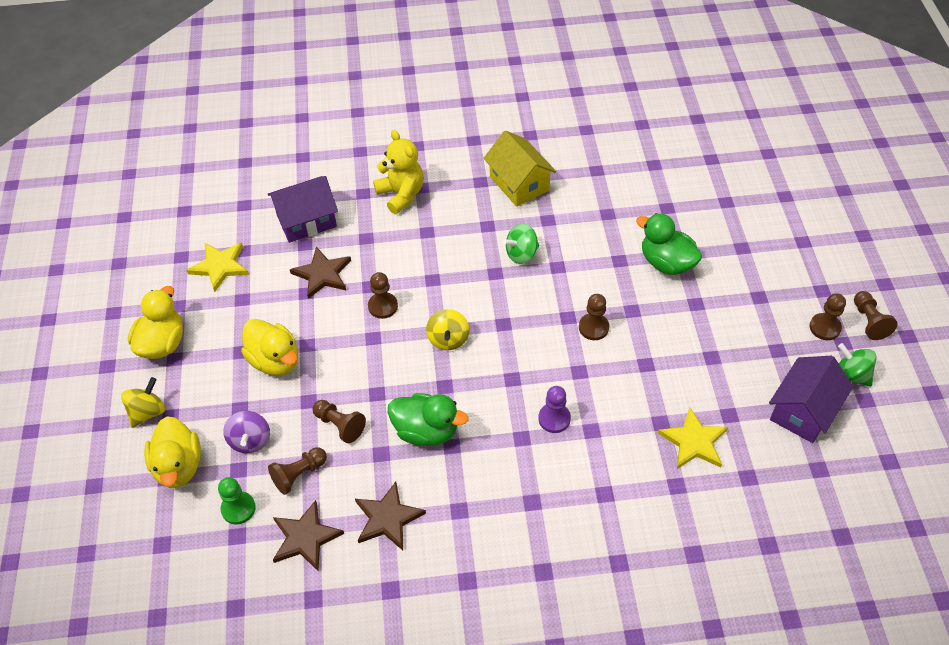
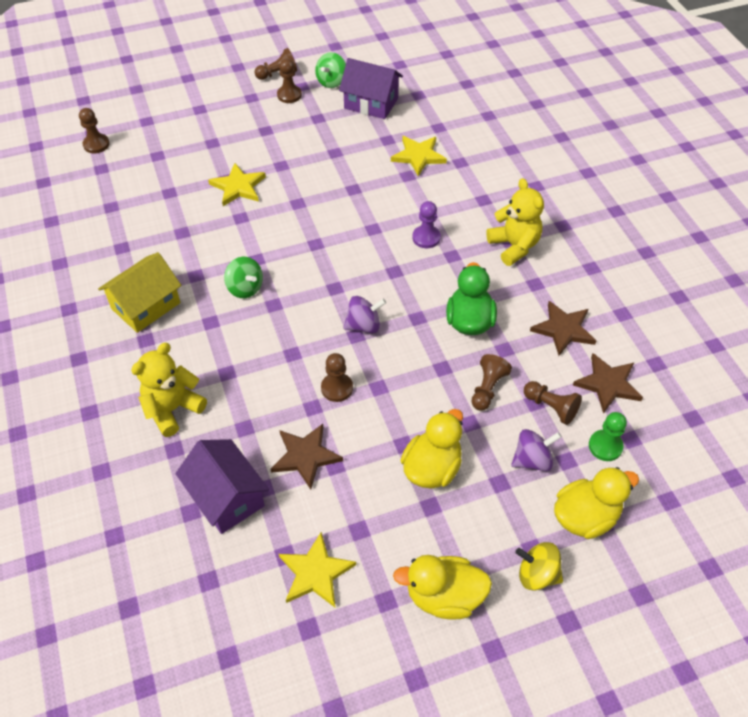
camera: 105 degrees left, 0 degrees up
(448, 339) = (364, 325): yellow spinning top -> purple spinning top
(521, 505) = (514, 246): none -> yellow teddy bear
(593, 327) = (323, 225): brown pawn -> brown pawn (96, 144)
(666, 263) = (238, 187): green duck -> yellow star

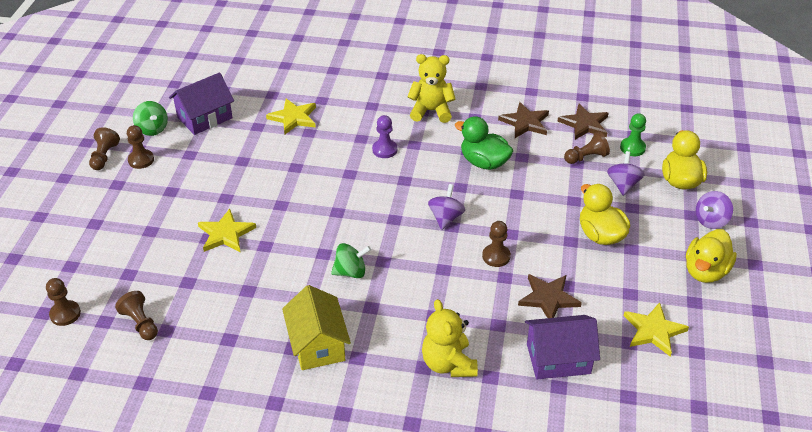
camera: 60 degrees left, 10 degrees down
(487, 388) = (550, 179): brown pawn -> brown pawn (140, 323)
(537, 574) = (711, 221): yellow spinning top -> purple spinning top

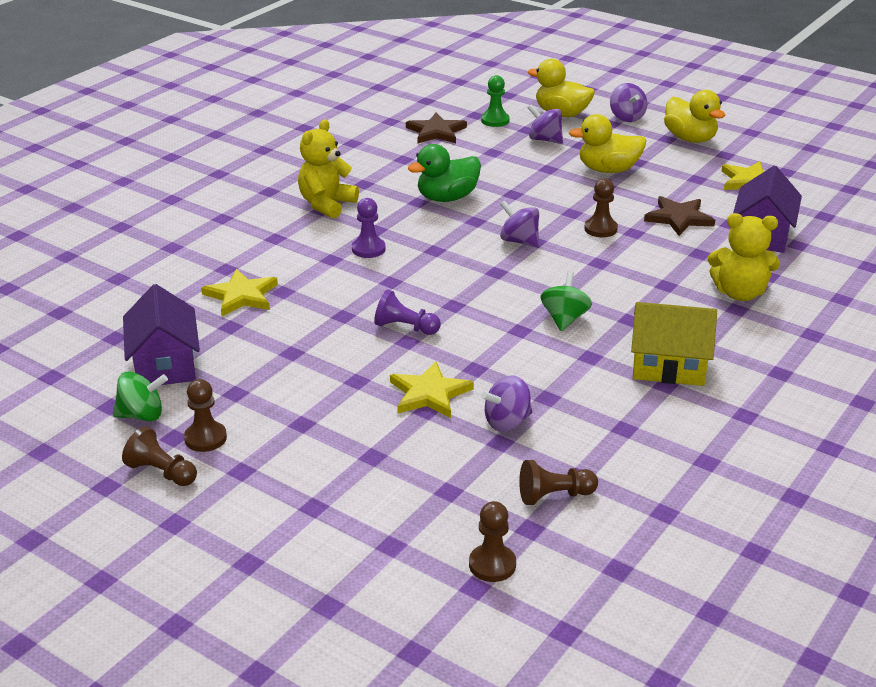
camera: 65 degrees left, 10 degrees down
(210, 279) = (507, 422): none -> purple spinning top
(296, 199) = (405, 327): none -> purple pawn
(525, 122) = (402, 159): brown star -> none
(586, 157) = (488, 145): brown pawn -> none

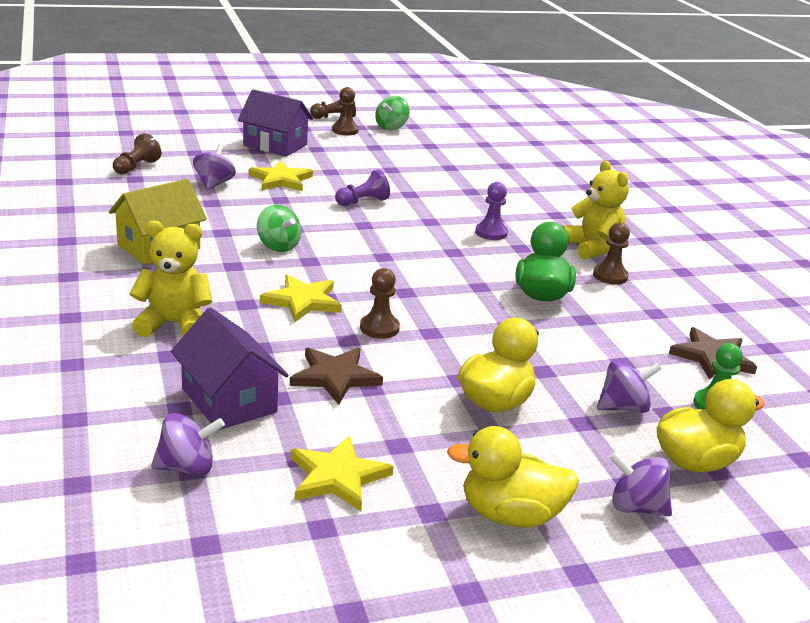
camera: 125 degrees right, 5 degrees down
(165, 364) = (433, 144): purple house -> purple house (275, 145)
(241, 296) = (483, 180): yellow star -> yellow star (302, 301)
(492, 565) = (129, 139): brown pawn -> brown pawn (610, 276)
(519, 241) = (416, 285): purple spinning top -> purple spinning top (187, 467)
(740, 293) = (174, 324): yellow teddy bear -> yellow teddy bear turned 45 degrees clockwise

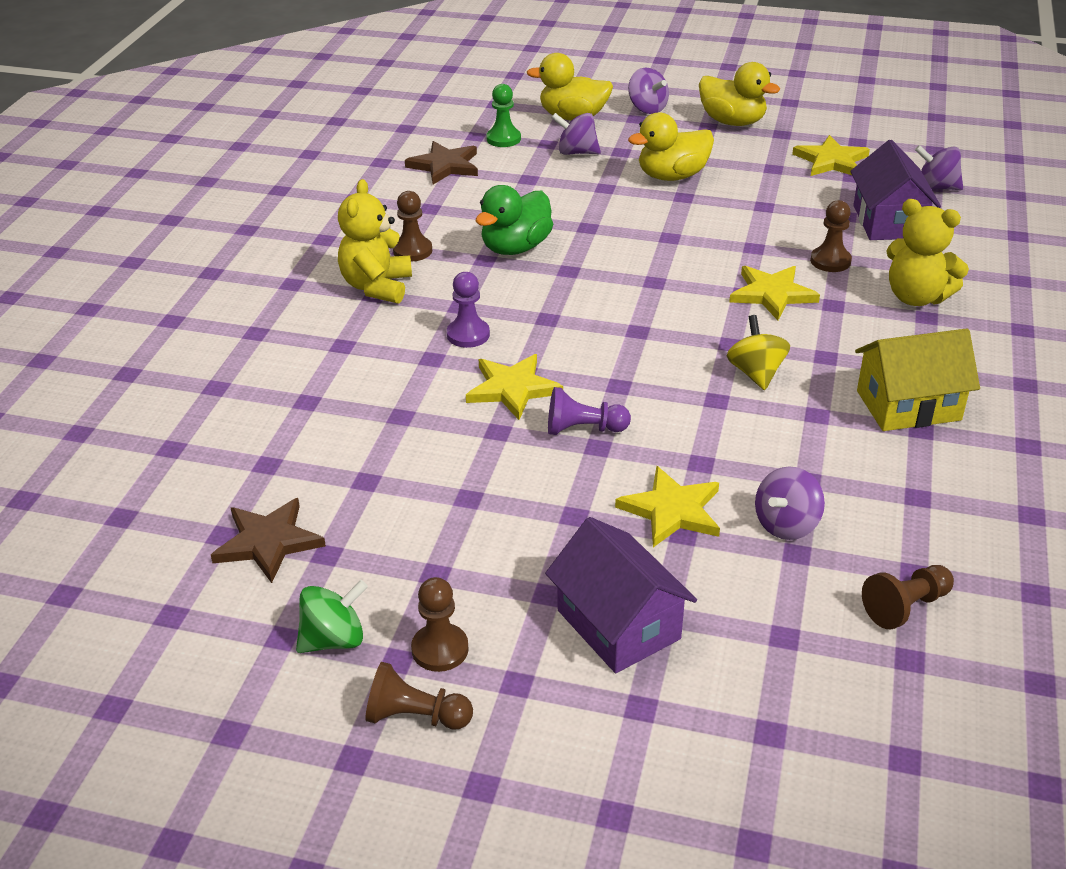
camera: 145 degrees left, 10 degrees up
(278, 246) = (756, 373): green spinning top -> yellow spinning top
(335, 377) = (789, 220): brown star -> brown star (268, 542)
(379, 328) = (715, 251): brown pawn -> brown pawn (830, 261)
(426, 212) = (512, 388): none -> yellow star

